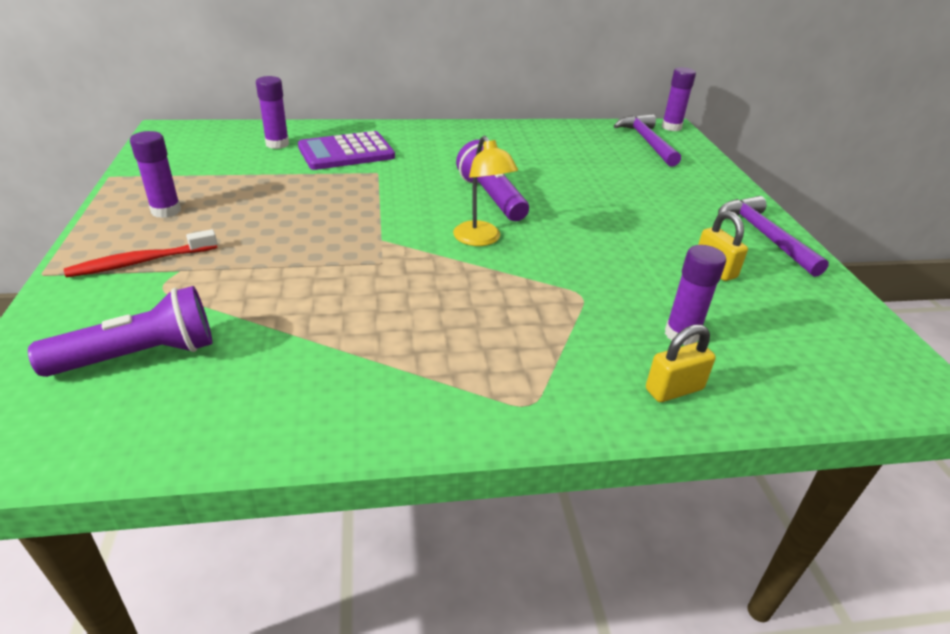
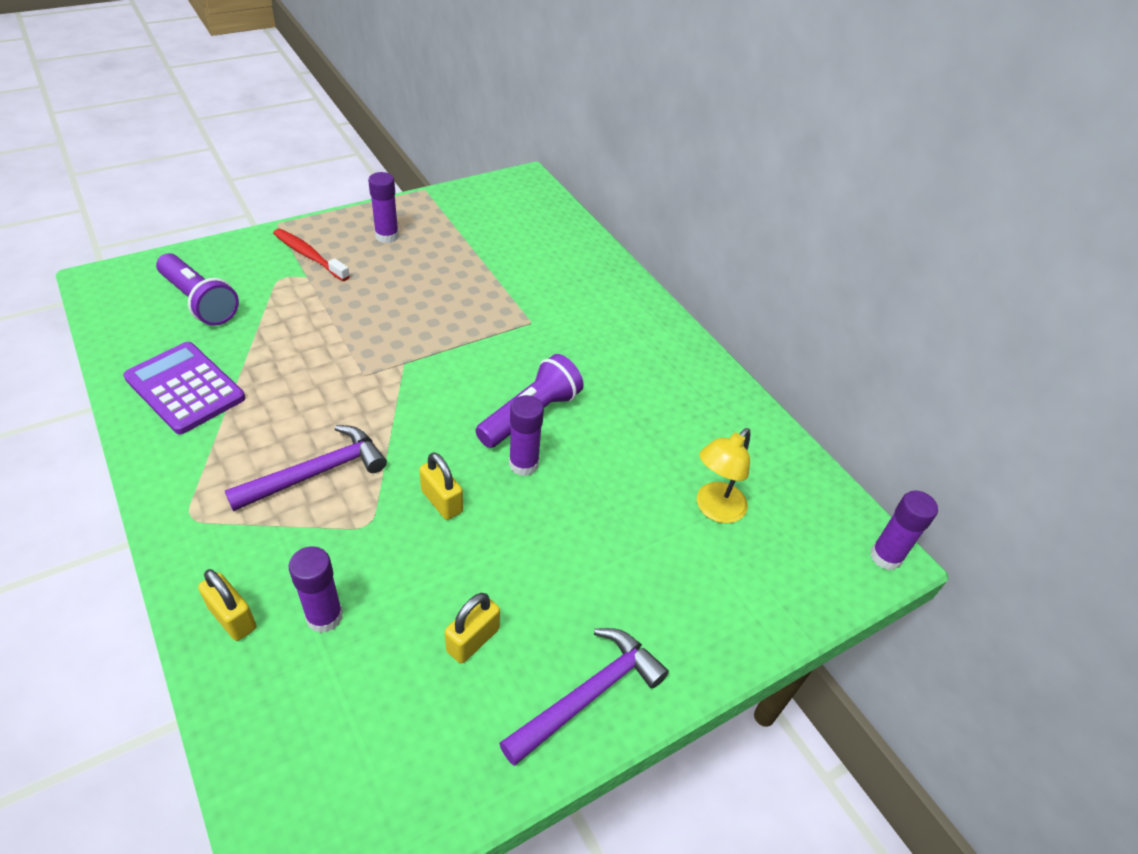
camera: 65 degrees right, 10 degrees up
(277, 144) = (545, 244): purple glue stick -> purple glue stick (523, 464)
(346, 152) = (560, 289): purple calculator -> purple calculator (185, 388)
(481, 239) = (437, 428): yellow lamp -> yellow lamp (714, 509)
(570, 254) = (442, 501): none -> yellow padlock
(647, 142) = (801, 533): purple hammer -> purple hammer (317, 473)

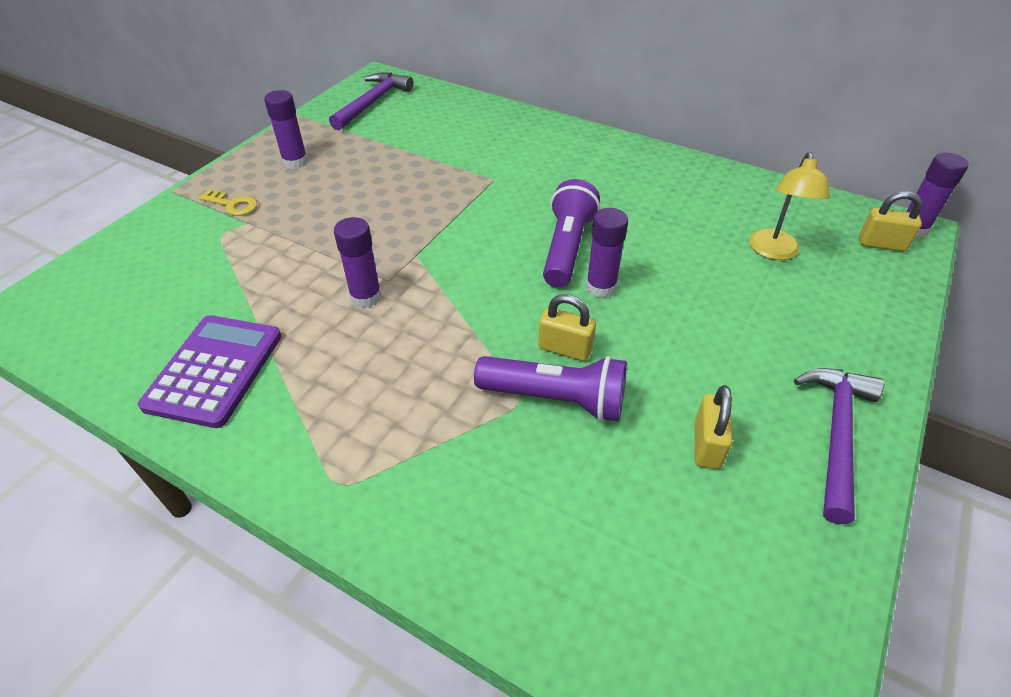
camera: 25 degrees left, 0 degrees up
(185, 388) = (214, 370): purple calculator -> purple calculator turned 90 degrees clockwise
(200, 302) = (153, 287): purple flashlight -> purple flashlight (556, 399)
(232, 618) = (477, 552): yellow padlock -> yellow padlock (881, 244)
(309, 255) = (233, 205): red toothbrush -> yellow key
(317, 473) = (428, 381): purple hammer -> purple hammer (373, 102)
(324, 617) = (563, 499): purple glue stick -> purple glue stick (366, 297)

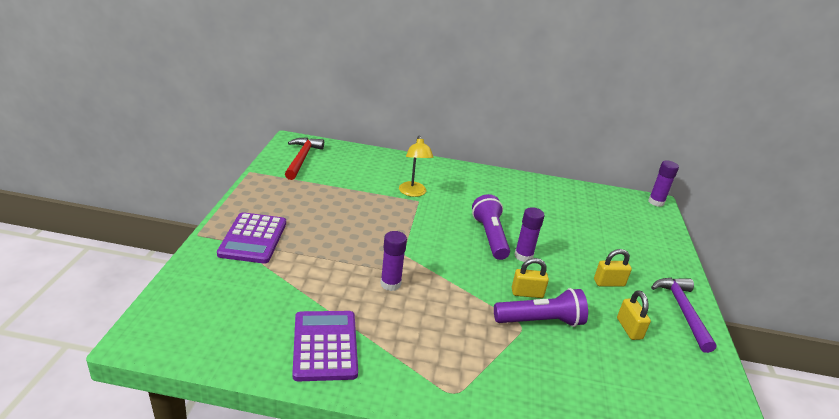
camera: 25 degrees left, 15 degrees down
(233, 205) = (253, 238): yellow key -> purple calculator
(295, 162) = (276, 204): purple glue stick -> none
(373, 102) = (302, 158): purple hammer -> red hammer
(774, 252) = (599, 223): yellow lamp -> yellow lamp (413, 193)
(881, 244) = (646, 212): yellow padlock -> yellow padlock (609, 283)

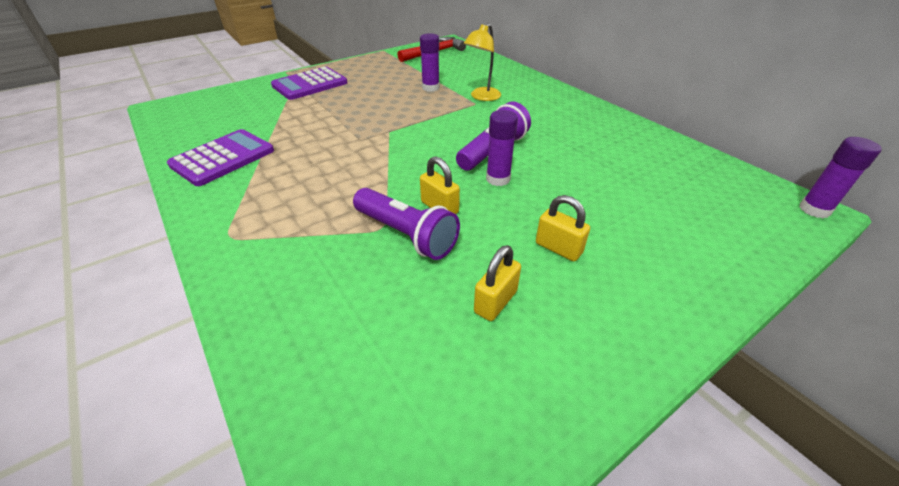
camera: 50 degrees right, 10 degrees up
(390, 284) = (338, 145): purple glue stick -> purple glue stick (430, 88)
(683, 311) = (618, 335): purple hammer -> none

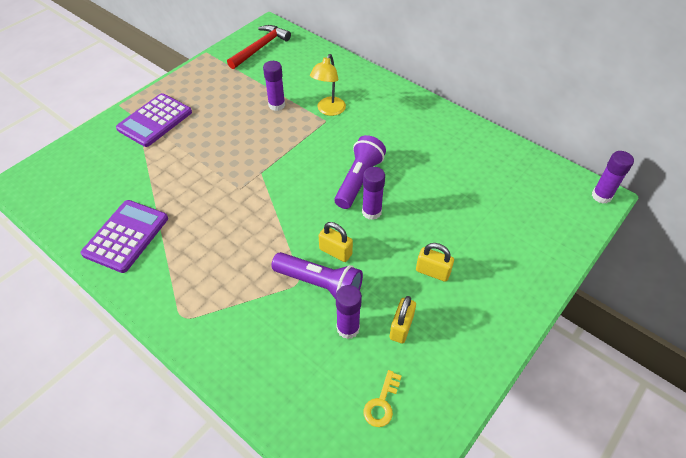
camera: 15 degrees left, 10 degrees up
(421, 288) = (348, 328): none -> purple glue stick
(431, 396) = (382, 403): none -> yellow key

